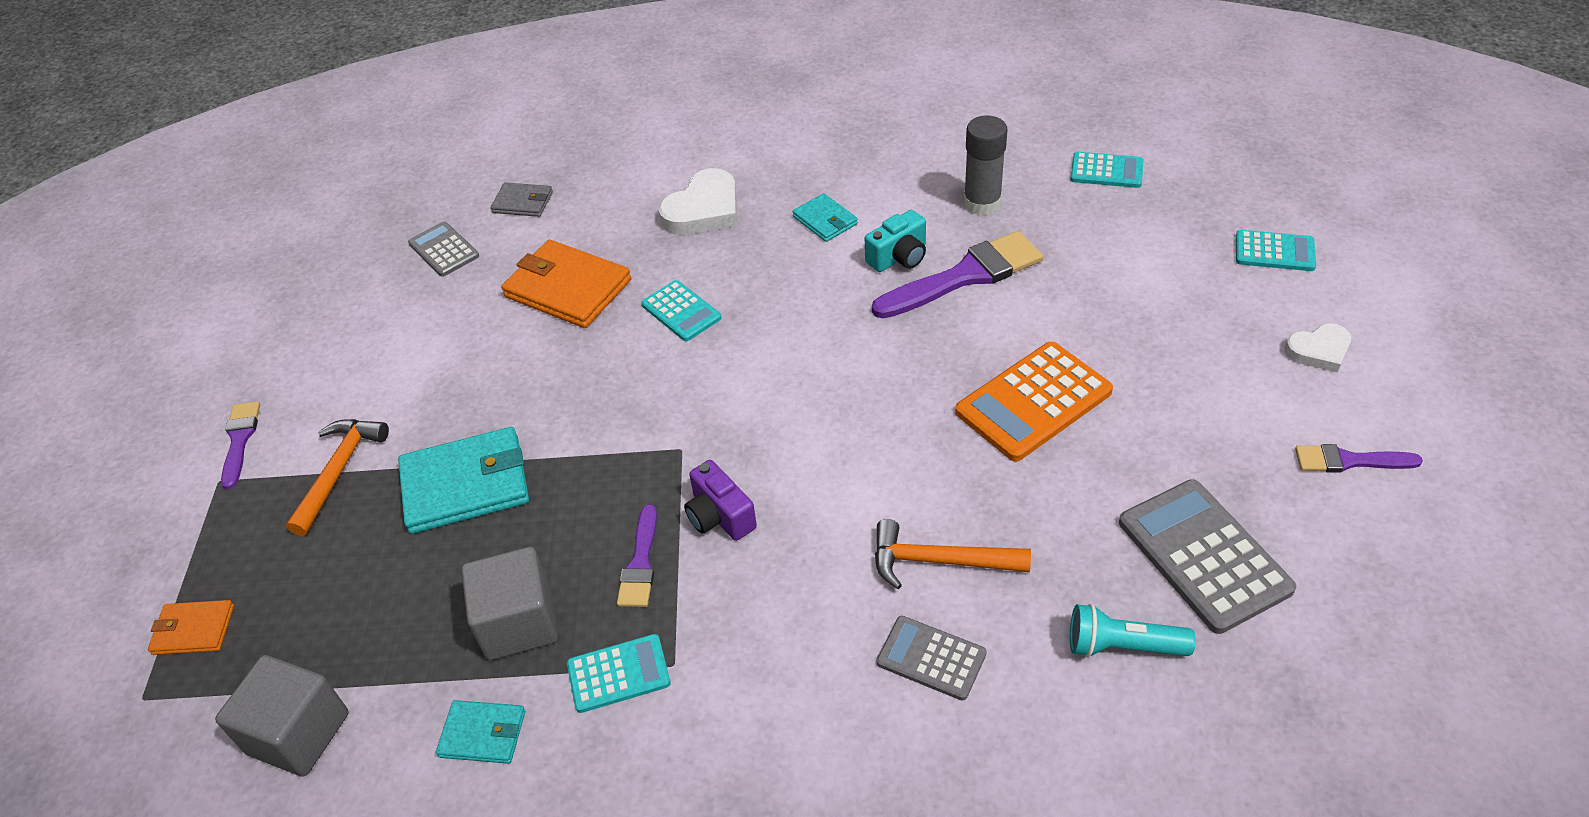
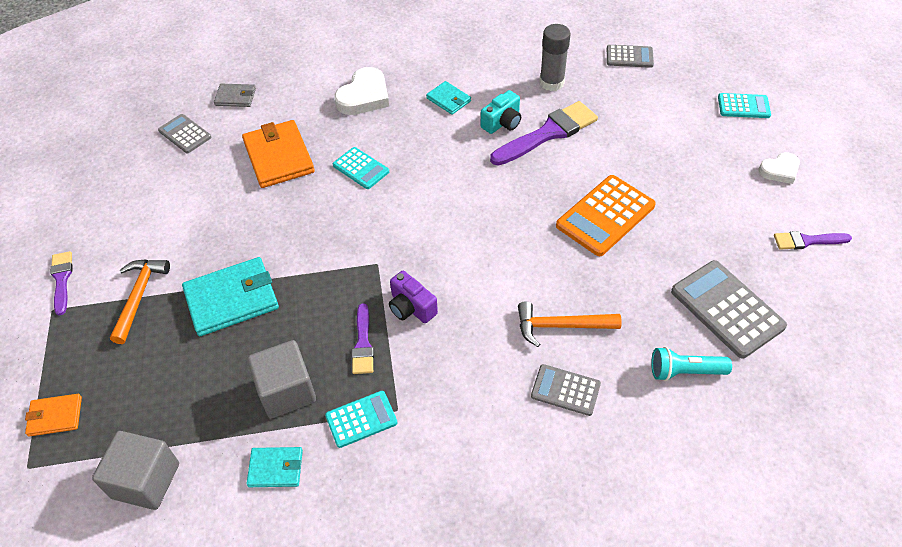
camera: 10 degrees left, 5 degrees up
(568, 288) = (279, 157): orange wallet -> orange wallet turned 45 degrees clockwise
(1106, 171) = (629, 57): turquoise calculator -> grey calculator

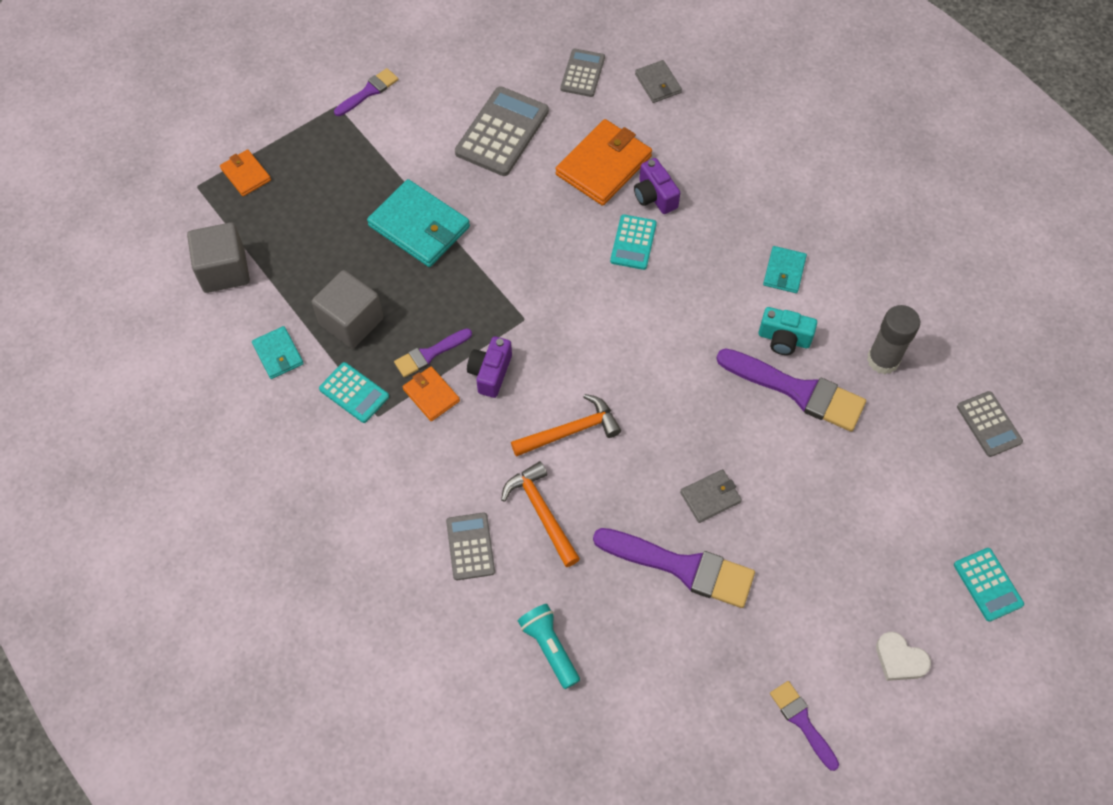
camera: 60 degrees right, 10 degrees up
(139, 297) = (383, 157): orange hammer -> orange hammer (570, 431)
(331, 140) = (654, 196): none -> purple camera
(364, 96) = (735, 192): white heart -> none
(403, 359) = (431, 395): none -> orange wallet
(605, 216) = (710, 497): orange calculator -> grey wallet
(654, 257) = (681, 567): none -> purple brush
(727, 309) = (652, 663): grey calculator -> grey calculator (502, 132)

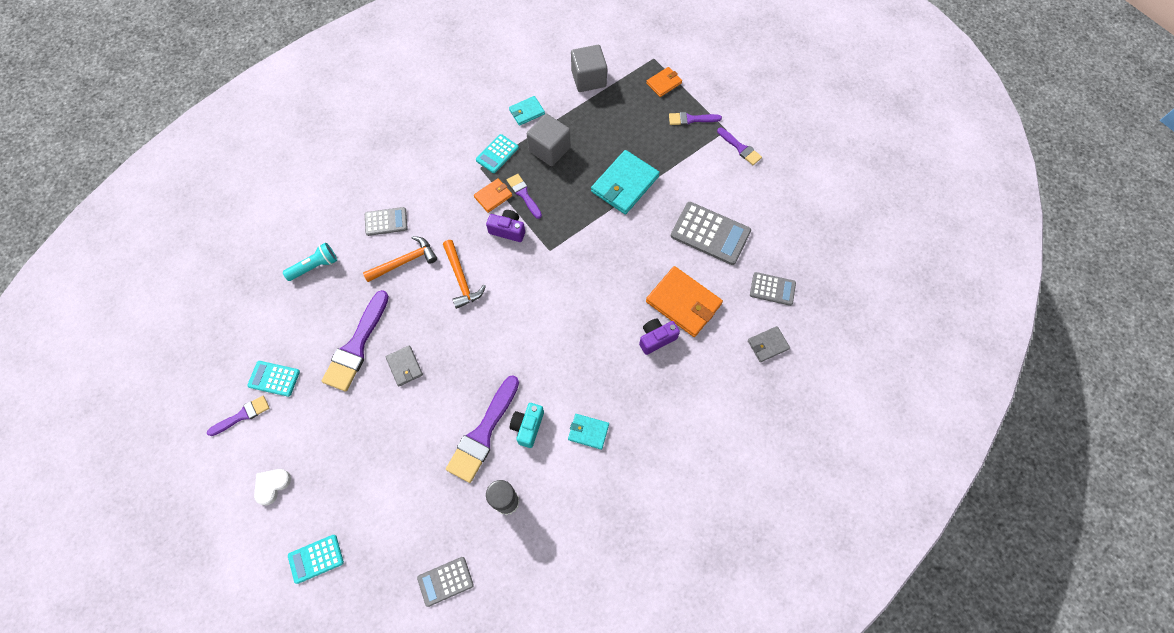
camera: 90 degrees right, 5 degrees up
(315, 144) = (691, 119): none -> purple brush
(633, 242) = (613, 322): turquoise calculator -> turquoise calculator (274, 379)

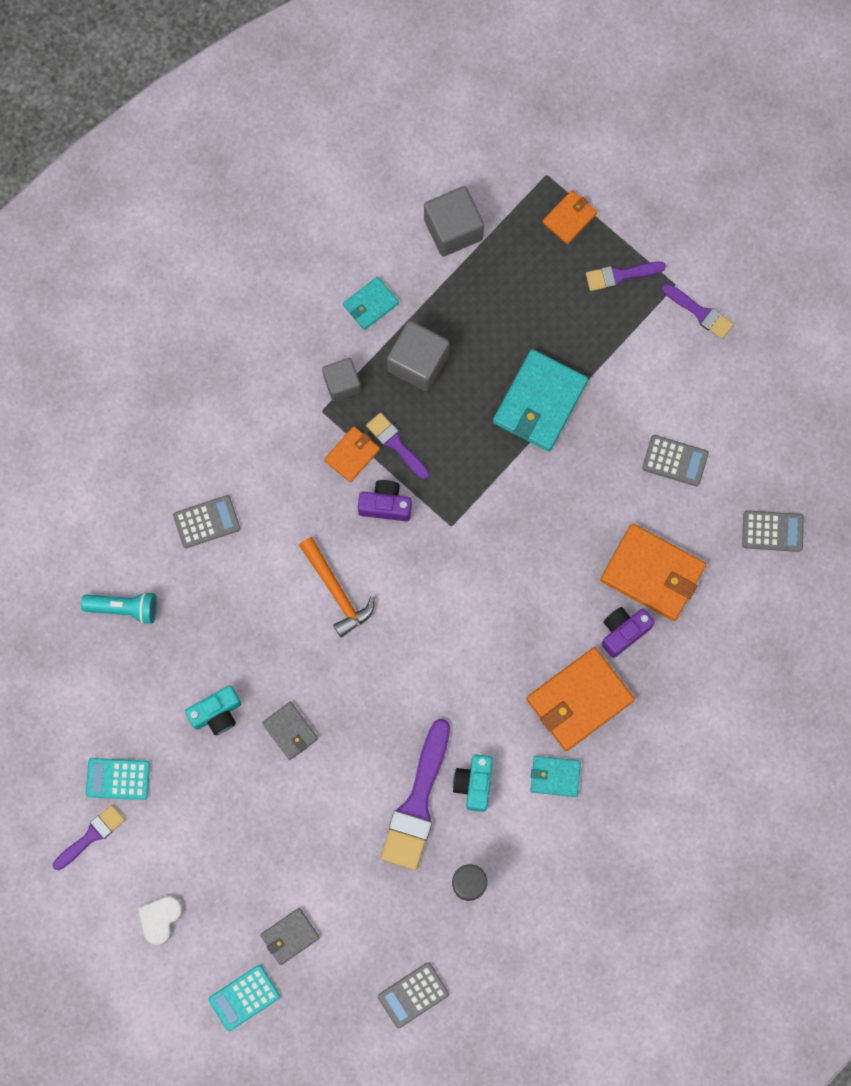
camera: 10 degrees left, 10 degrees up
(315, 266) = (124, 608): turquoise flashlight -> turquoise flashlight turned 45 degrees clockwise
(356, 345) = (217, 713): purple brush -> turquoise camera
(404, 261) = (249, 579): orange hammer -> none
(497, 154) = (342, 384): turquoise calculator -> grey cube
(616, 380) = (579, 700): none -> orange wallet
(710, 233) = (675, 460): grey calculator -> grey calculator, size x0.59
(767, 345) = (775, 614): grey wallet -> grey wallet (289, 936)

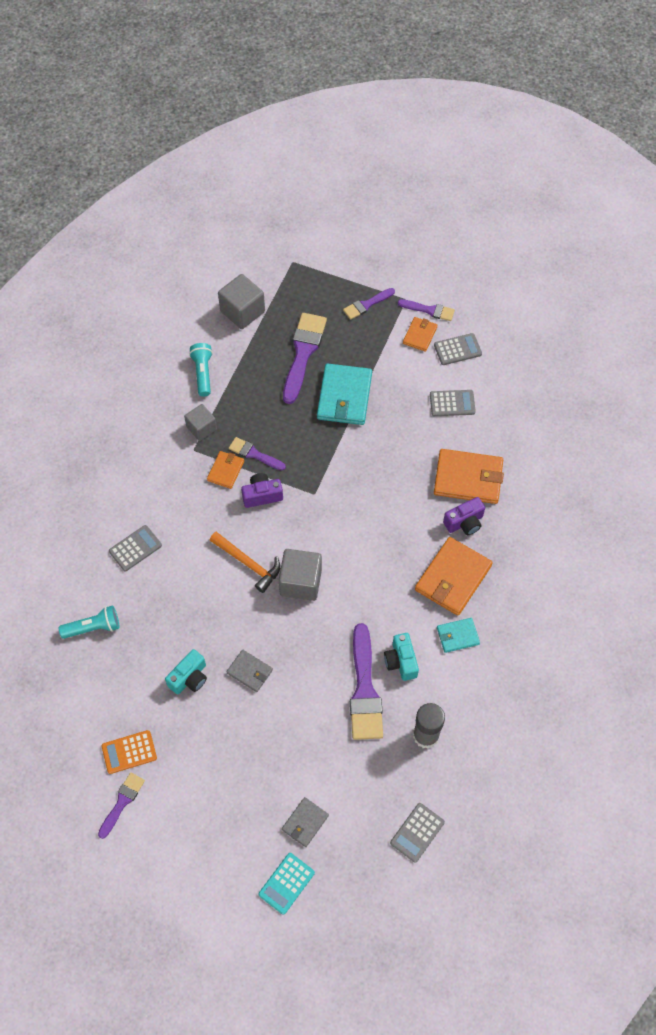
camera: 20 degrees left, 15 degrees down
(118, 779) = (129, 752): turquoise calculator -> orange calculator
(160, 919) = (198, 846): white heart -> none
(370, 304) = (203, 373): turquoise wallet -> turquoise flashlight
(418, 363) = (250, 398): grey cube -> grey cube (300, 582)
(509, 320) = (303, 353): none -> purple brush
(569, 218) = (318, 282): orange wallet -> orange wallet (420, 335)
(623, 632) = (464, 522): purple camera -> purple camera turned 150 degrees counterclockwise
(772, 531) = (537, 425): grey calculator -> grey calculator (457, 349)

